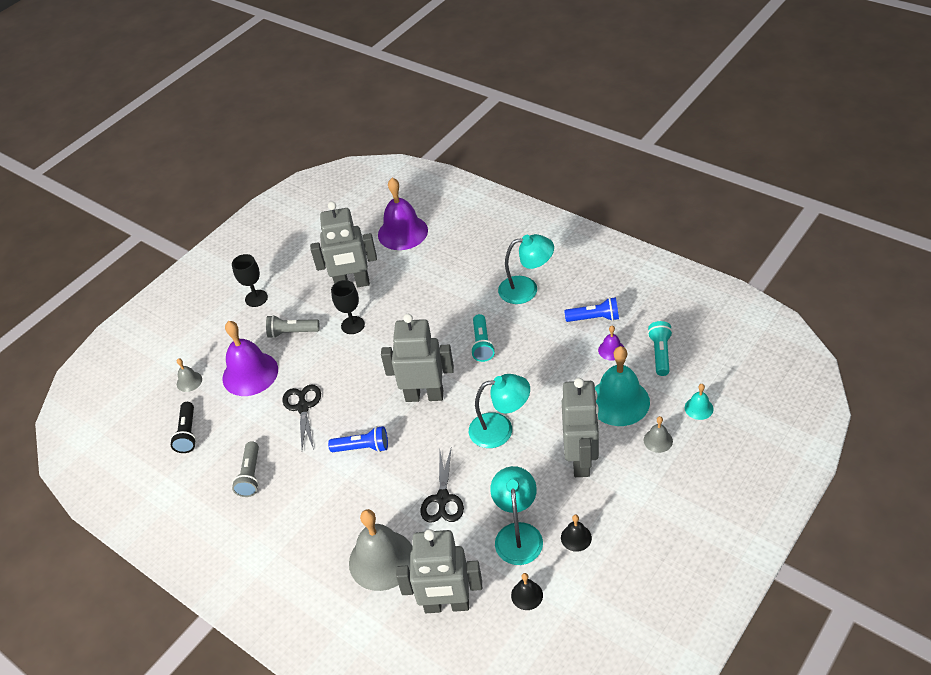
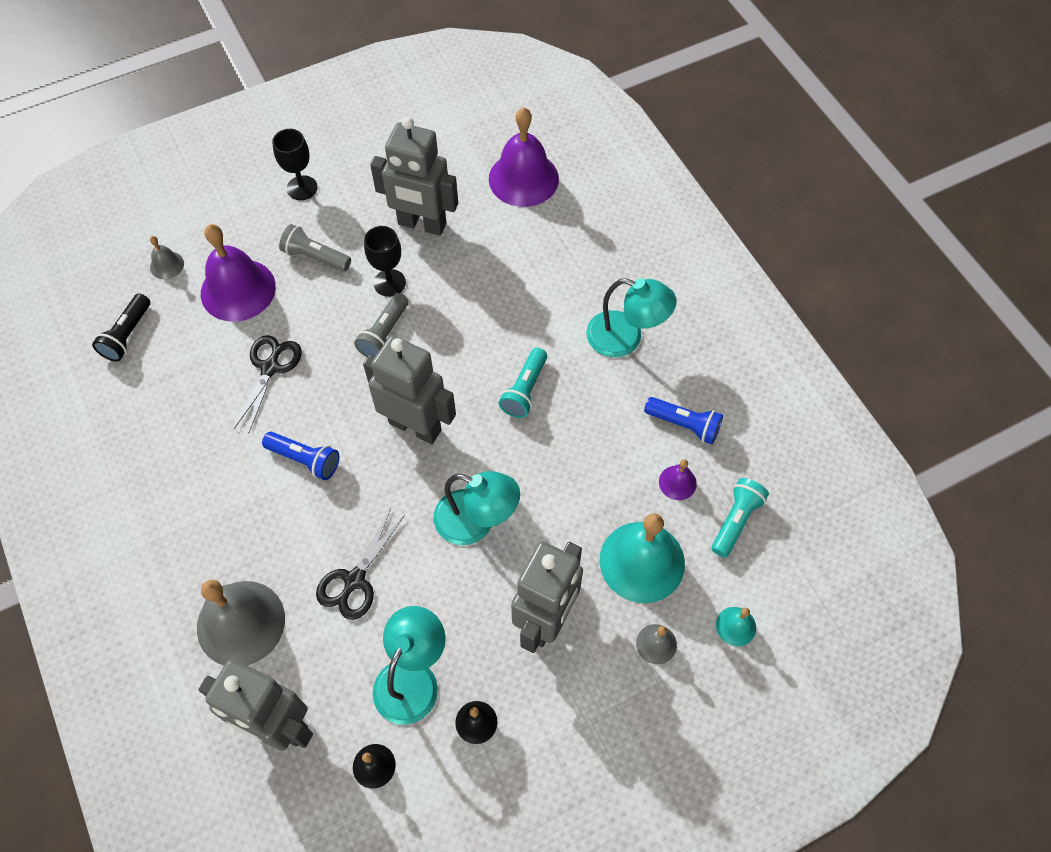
camera: 20 degrees right, 15 degrees up
(250, 476) = (163, 429): grey flashlight -> grey flashlight (384, 334)

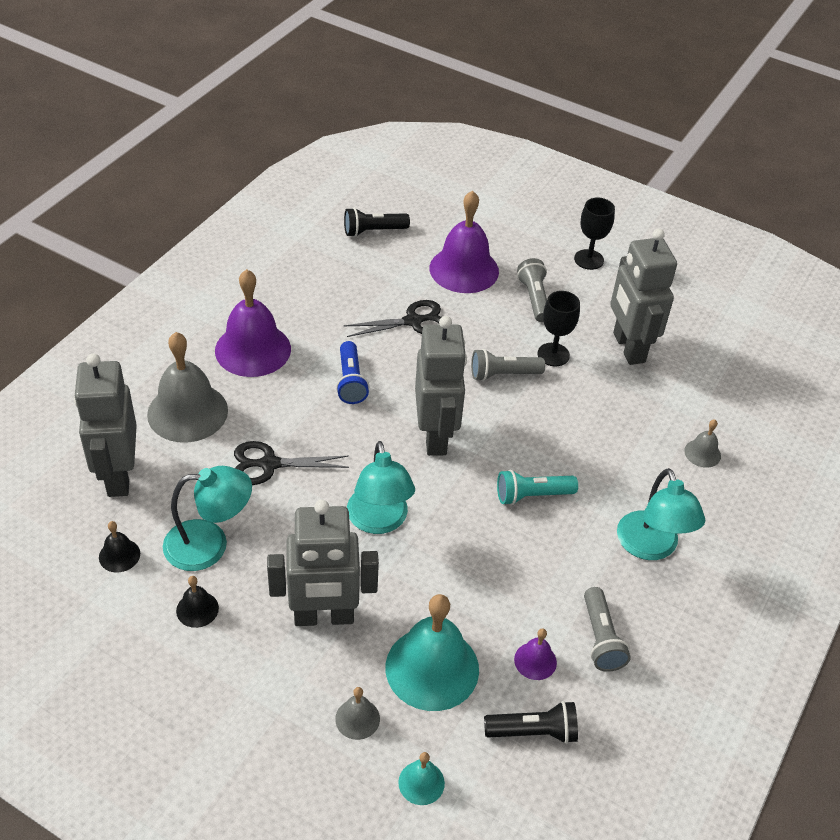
camera: 55 degrees right, 15 degrees down
(167, 265) = (449, 221): grey bell -> grey bell (702, 453)
(523, 178) = (743, 393): purple bell -> purple bell (253, 349)
(684, 425) = (601, 638): blue flashlight -> grey flashlight
(736, 520) = (533, 732): turquoise flashlight -> black flashlight

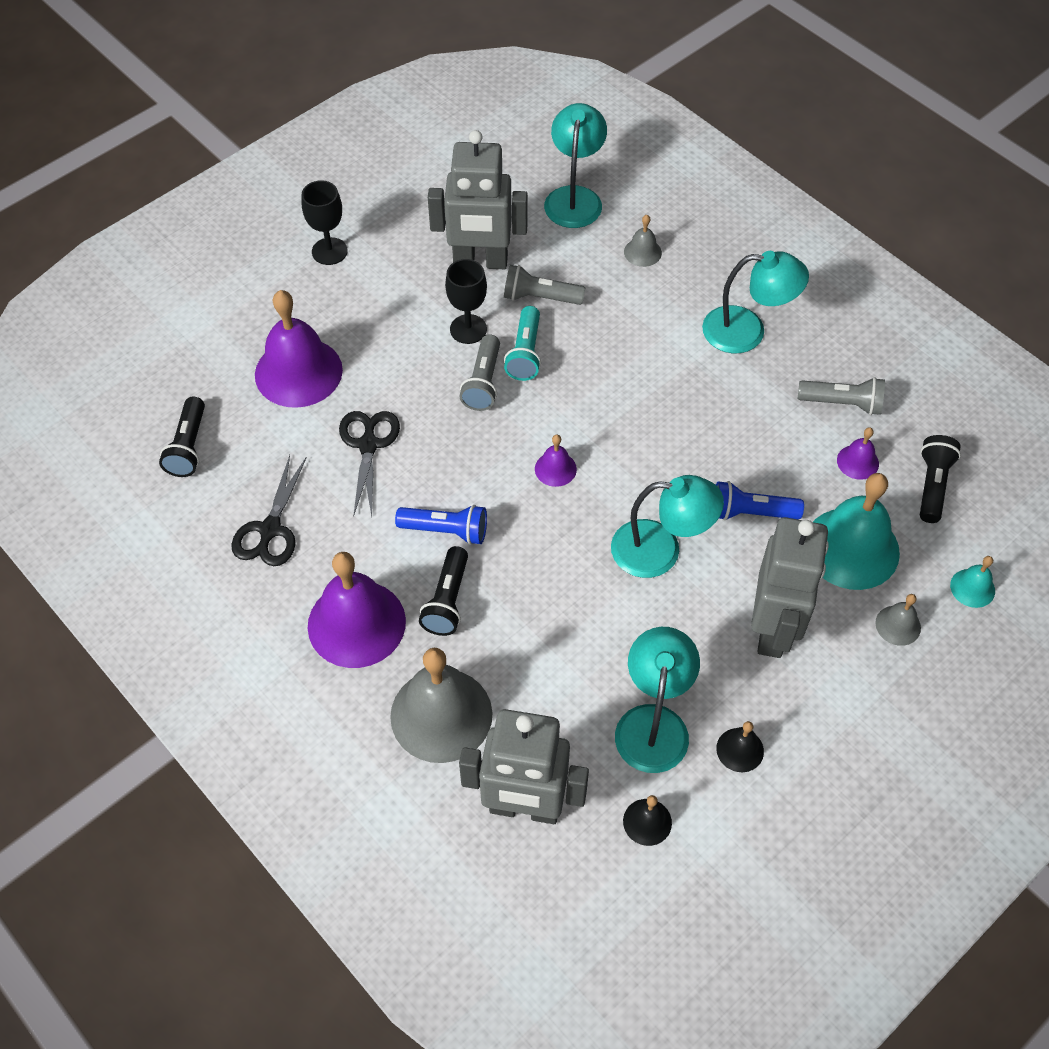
camera: 70 degrees left, 10 degrees up
(269, 464) = (551, 640): black scissors -> black scissors (270, 529)
(287, 395) = (447, 600): none -> black flashlight
(435, 436) = (555, 469): grey robot -> purple bell
(442, 581) = (750, 512): none -> blue flashlight
(532, 495) = (660, 406): turquoise flashlight -> turquoise flashlight (525, 353)
(534, 298) = (373, 320): grey flashlight -> grey flashlight (540, 297)
(738, 394) = (574, 197): none -> turquoise lamp

